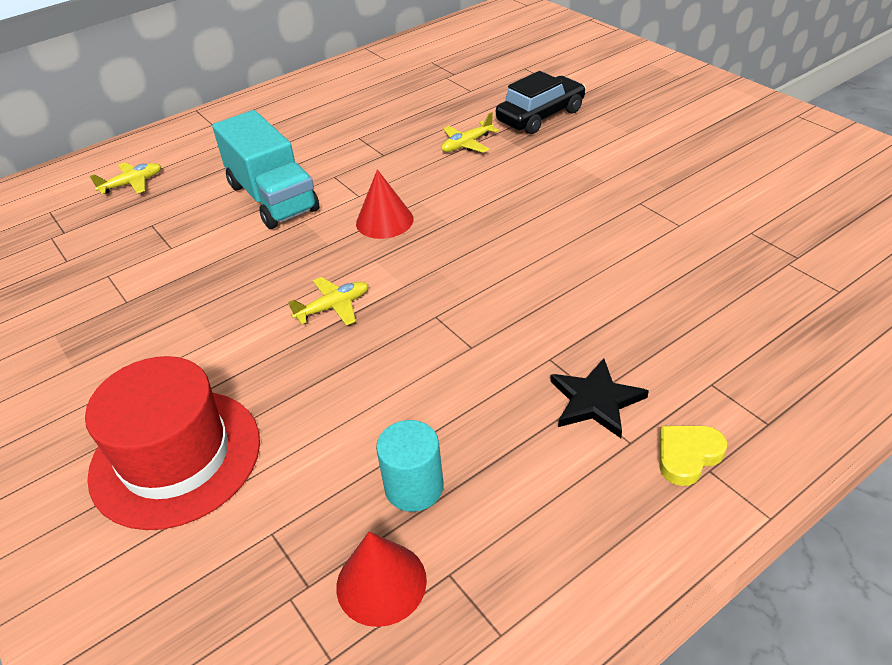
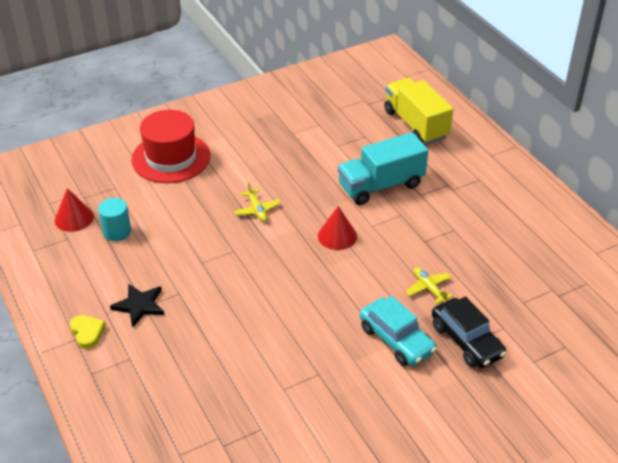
camera: 95 degrees right, 0 degrees up
(132, 183) = (416, 124): yellow plane -> yellow truck
(559, 156) = (396, 340): none -> turquoise car

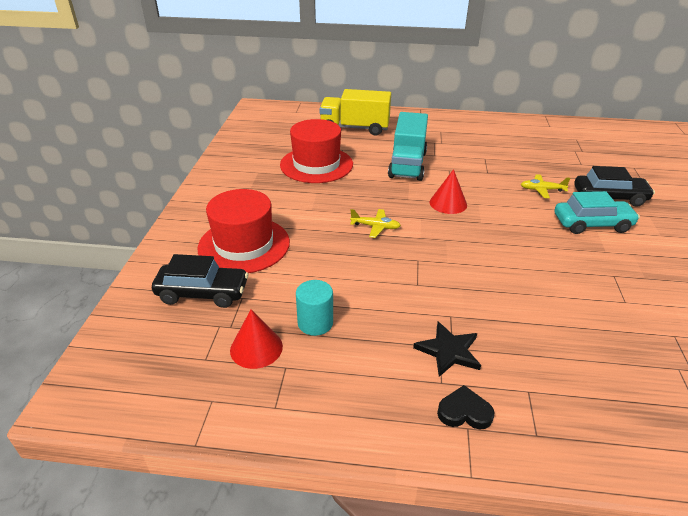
camera: 55 degrees left, 5 degrees down
(87, 333) = (464, 412): yellow heart -> black heart
(105, 169) = (202, 293): none -> black car
(320, 135) = (316, 164): none -> red hat

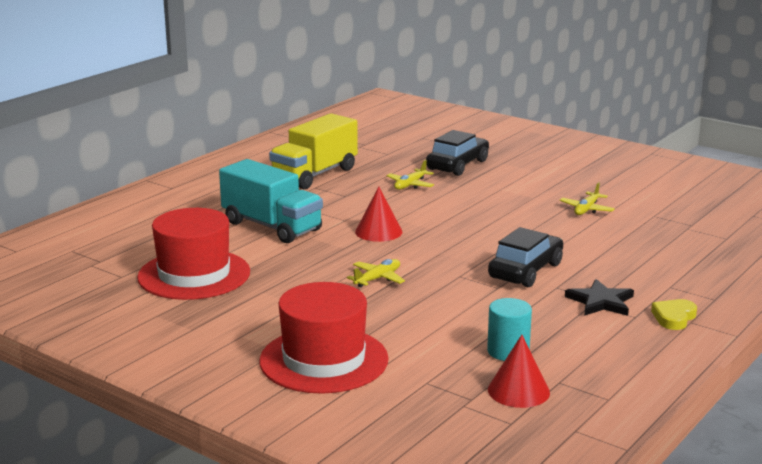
camera: 60 degrees left, 15 degrees down
(202, 293) = (394, 404): black car -> black car (525, 271)
(355, 128) = (133, 228): yellow truck -> yellow truck (315, 175)
(464, 412) = (674, 317): black heart -> yellow heart
(592, 224) = (489, 187): turquoise car -> none
(624, 288) = (586, 209): none -> yellow plane

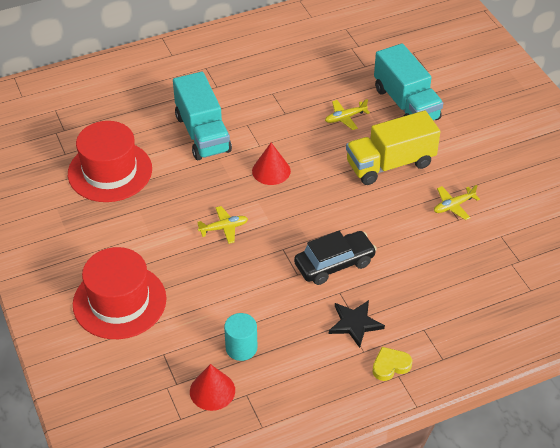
camera: 30 degrees right, 25 degrees up
(315, 175) = (285, 76): yellow truck -> yellow truck (390, 164)
(457, 165) = (406, 104): black car -> turquoise truck

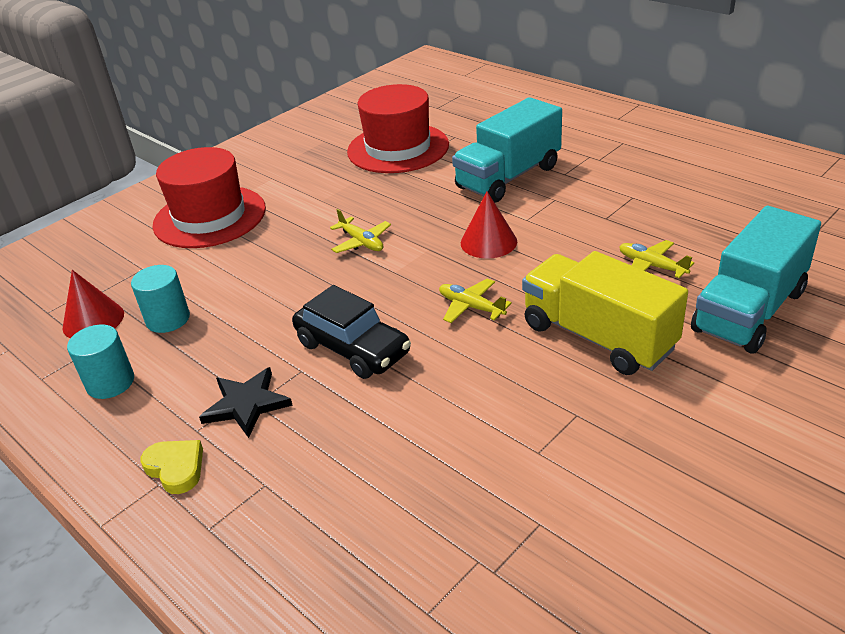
camera: 70 degrees right, 10 degrees down
(292, 388) = (110, 383): none -> turquoise cylinder
(453, 206) = (565, 436): yellow plane -> yellow plane (471, 307)

